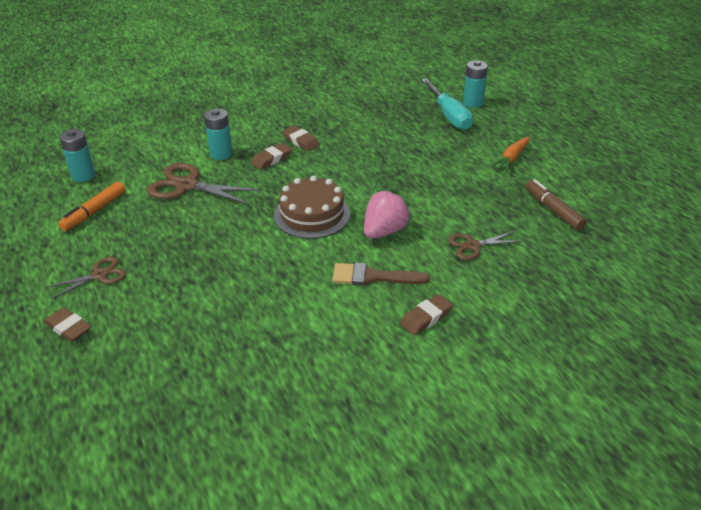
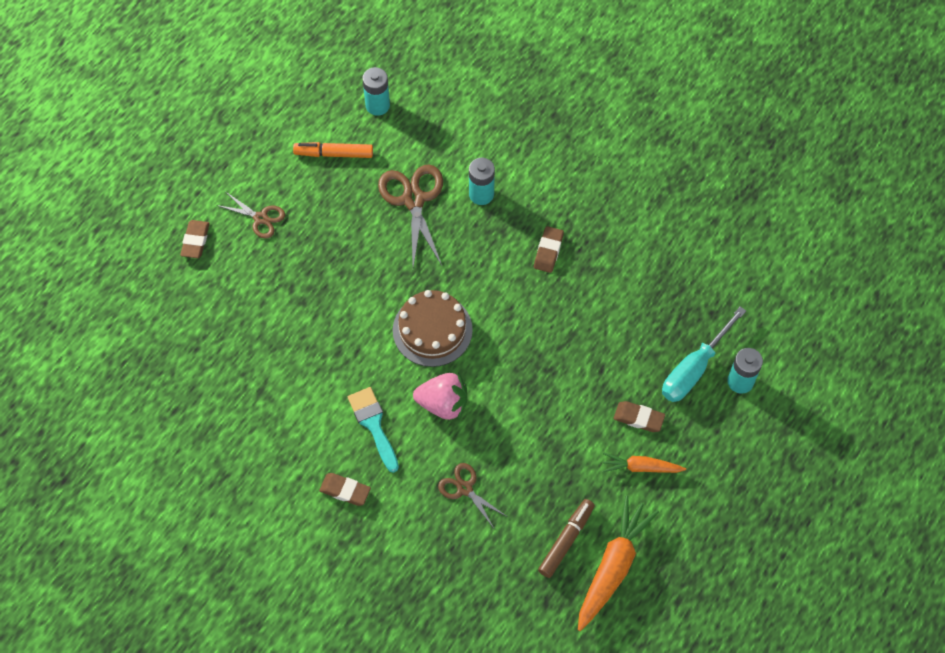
camera: 60 degrees right, 25 degrees up
(271, 159) = (500, 244): brown eraser -> brown eraser (638, 418)
(372, 277) = (373, 424): brown brush -> turquoise brush
(588, 195) = (613, 566): none -> orange carrot

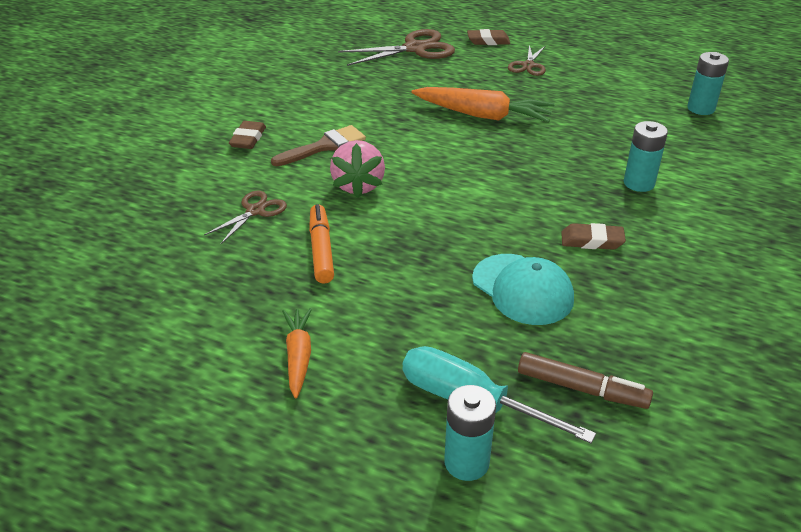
camera: 80 degrees right, 25 degrees down
(334, 153) = (624, 92): orange marker -> orange marker (321, 250)
(373, 424) = (324, 146): turquoise brush -> brown brush
(414, 200) = (602, 141): brown scissors -> brown scissors (415, 49)
(432, 330) = (447, 169): brown cake -> none
(566, 540) = (189, 296): brown marker -> brown marker (581, 389)
(595, 312) = (522, 289): none -> turquoise cap
(613, 566) = (149, 342): orange carrot -> orange carrot (483, 115)
(638, 418) = (374, 347): brown eraser -> none

